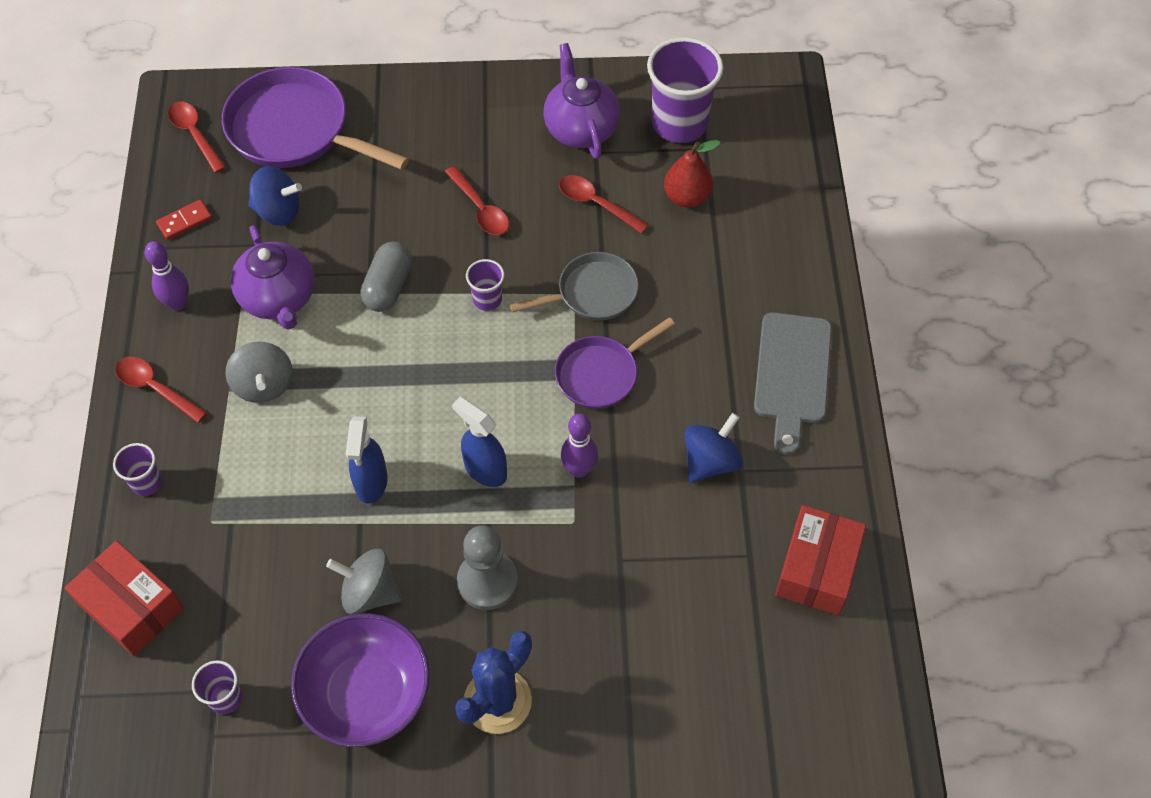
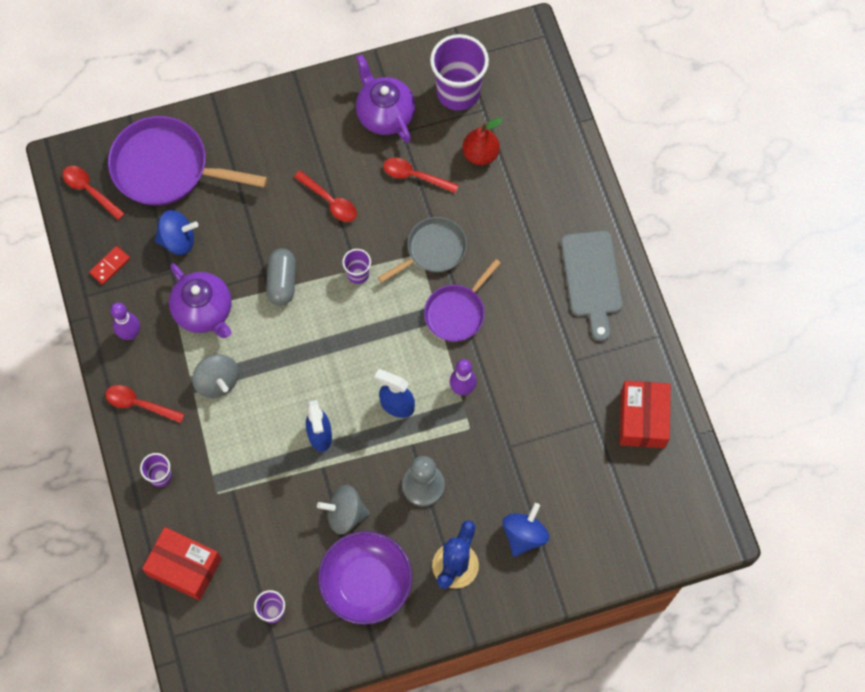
camera: 15 degrees left, 10 degrees up
(710, 461) = (551, 359): blue spinning top -> blue spinning top (524, 535)

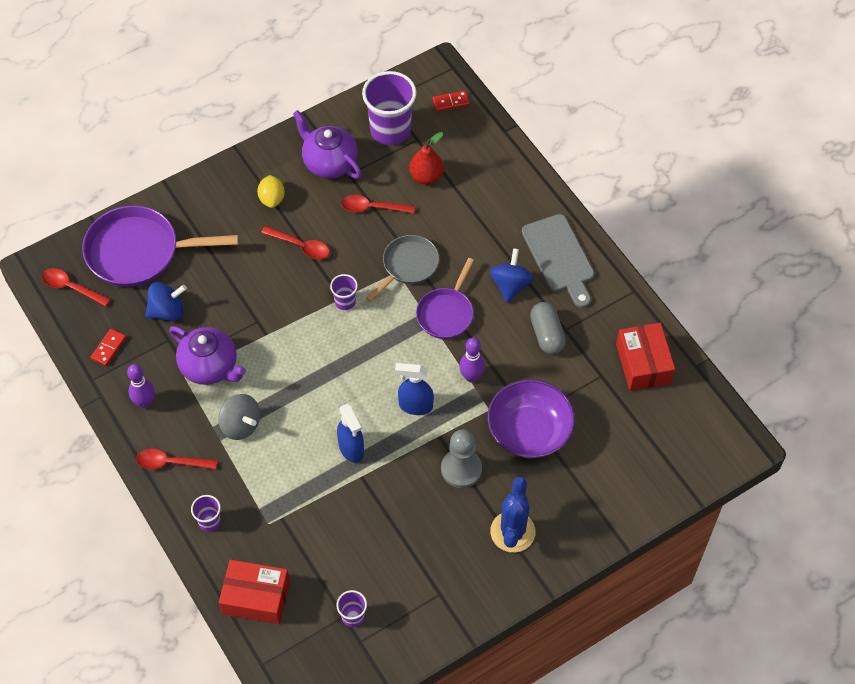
camera: 15 degrees left, 10 degrees down
(282, 282) = (276, 324): grey capsule -> grey capsule (547, 334)
(315, 141) = (272, 199): none -> yellow lemon
(345, 514) = (396, 512): grey spinning top -> none
(366, 583) = (434, 568): purple bowl -> purple bowl (529, 431)
(524, 535) = (568, 489): blue spinning top -> blue spinning top (510, 285)
(530, 74) = (451, 102): none -> red domino

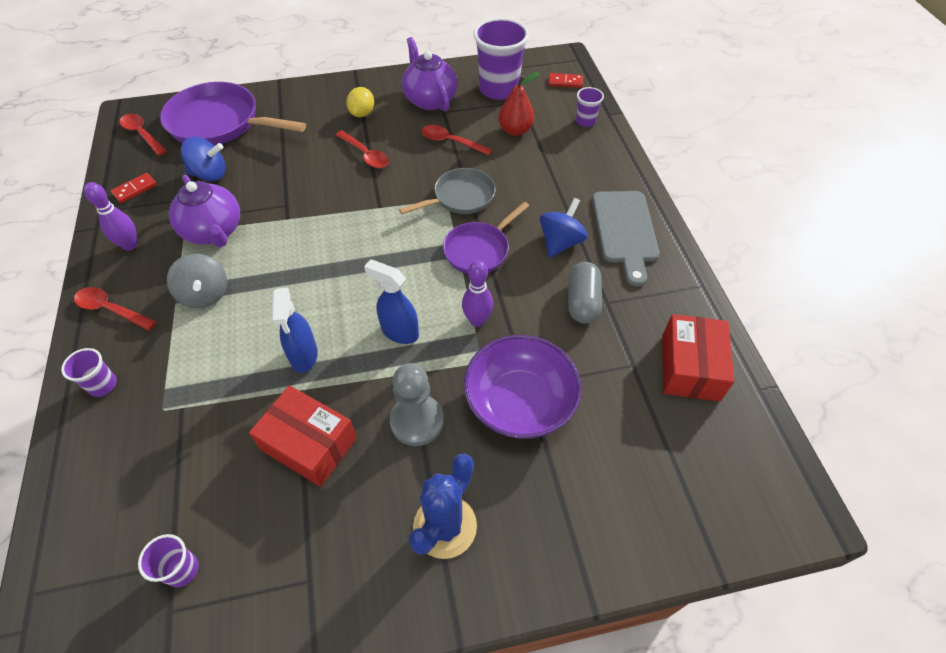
camera: 20 degrees right, 5 degrees down
(256, 597) = (87, 497): red box -> red box (309, 444)
(345, 302) = (380, 211): purple cup -> purple cup (585, 121)

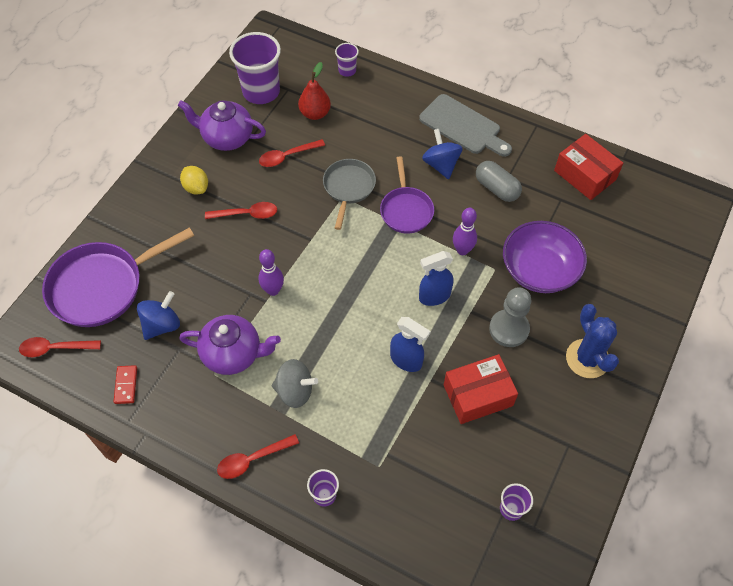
camera: 50 degrees left, 5 degrees up
(130, 245) = (192, 417): purple bowling pin -> purple bowling pin (273, 290)
(565, 82) = (295, 51): red domino -> none

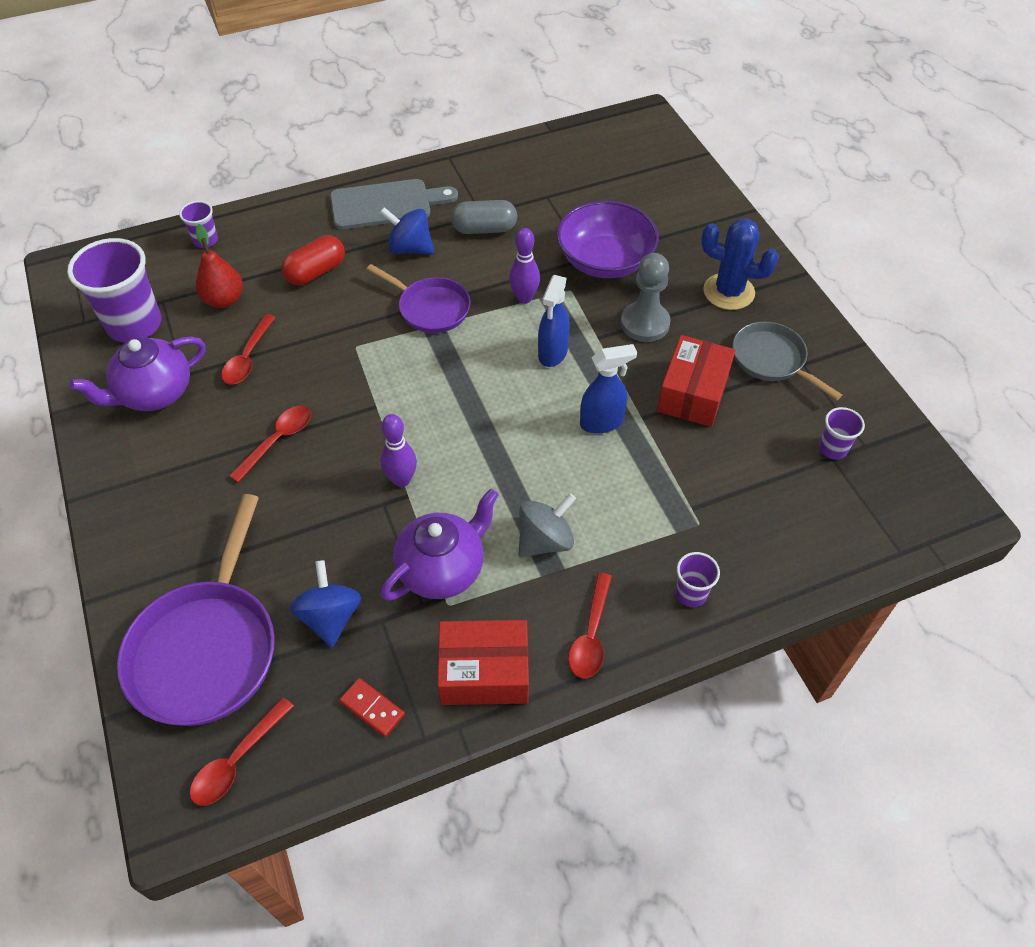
camera: 50 degrees left, 5 degrees down
(196, 188) = (185, 465): yellow lemon -> none
(348, 188) = (350, 334): grey pan -> grey pan (772, 360)
(376, 136) = (316, 272): none -> red capsule
(585, 175) = (540, 164): red box -> red box (484, 672)

